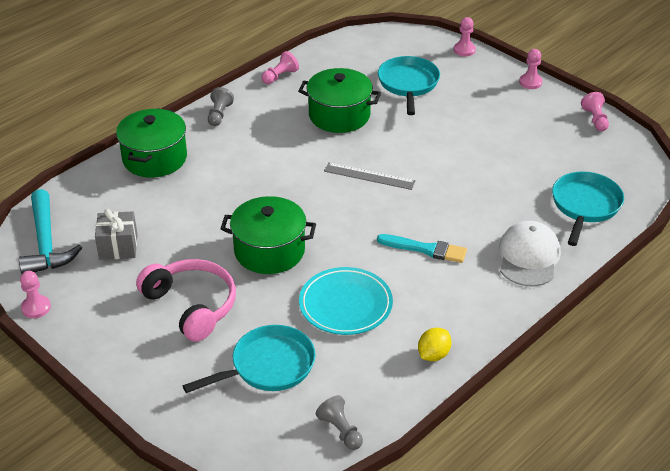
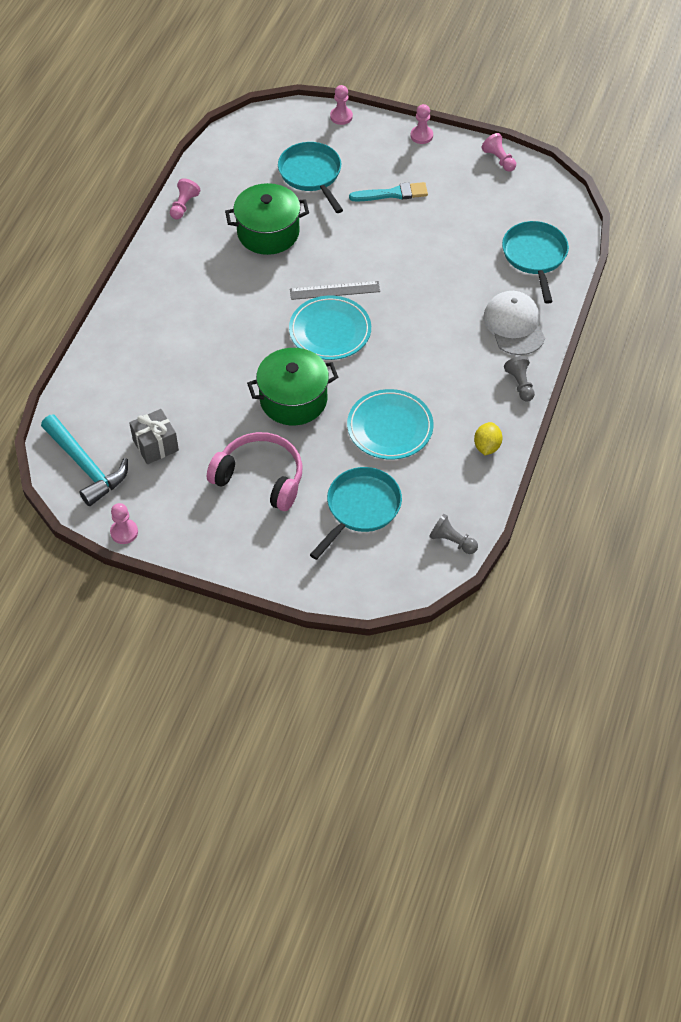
camera: 25 degrees left, 15 degrees up
(154, 158) = (124, 340): green pot -> none
(219, 115) = (153, 270): grey pawn -> grey pawn (520, 384)
(342, 206) = (330, 331): none -> turquoise plate
(425, 249) = (425, 348): turquoise brush -> turquoise brush (392, 194)

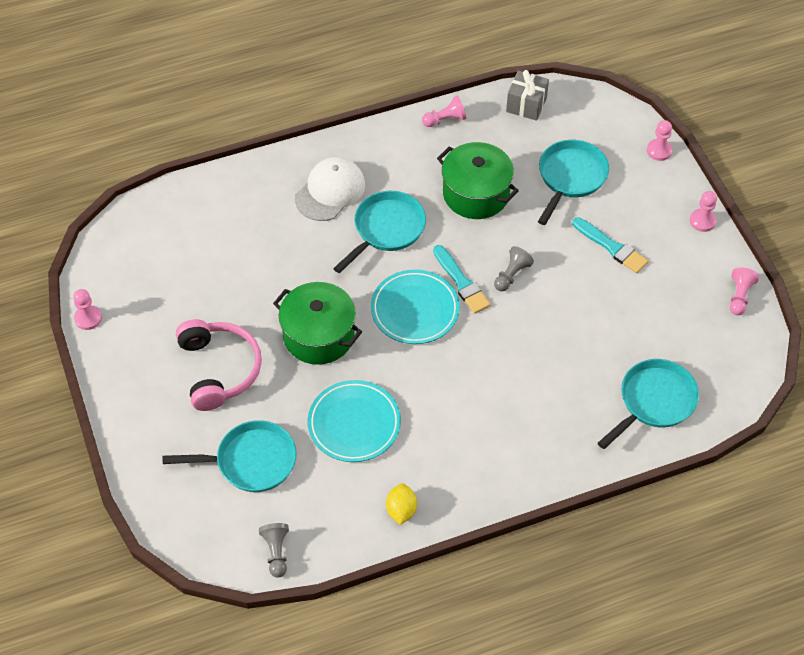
camera: 50 degrees right, 0 degrees up
(86, 466) = (128, 249): turquoise hammer -> none
(155, 445) = (188, 278): grey gift -> grey gift (526, 105)
(243, 301) = (386, 229): none -> turquoise pan
(335, 290) = (461, 282): grey ruler -> turquoise brush
(487, 446) = (401, 510): yellow lemon -> yellow lemon turned 60 degrees counterclockwise
(514, 325) = (557, 439): white cap -> white cap (330, 191)
(520, 384) = (495, 489): grey pawn -> grey pawn (511, 275)

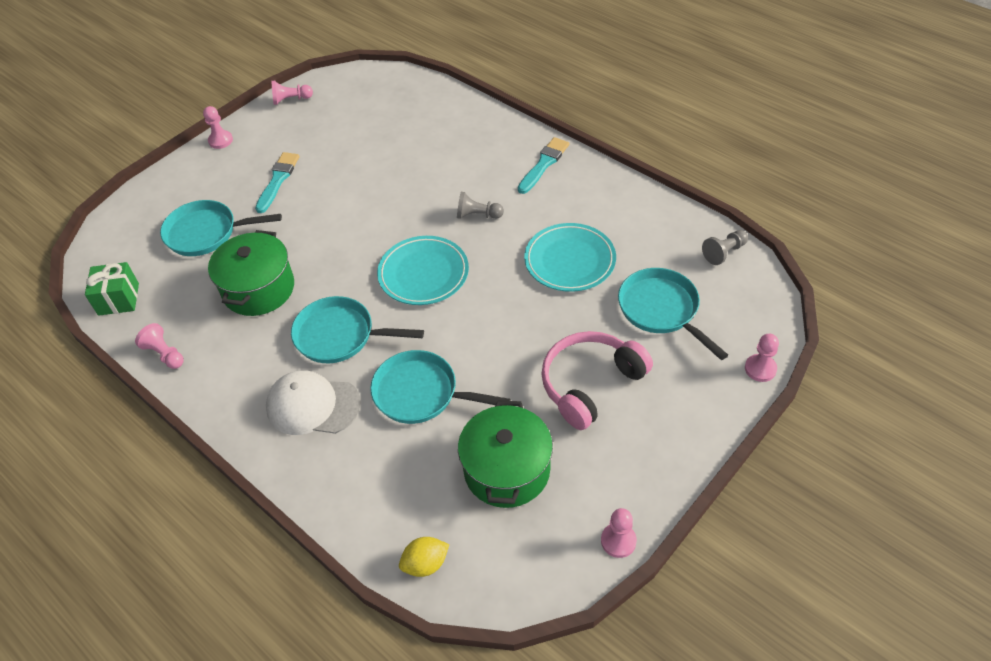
camera: 115 degrees left, 5 degrees down
(319, 335) = (498, 327): green pot -> green pot (507, 470)
(401, 510) = (622, 199): yellow lemon -> yellow lemon (425, 564)
(461, 282) = (373, 256): turquoise brush -> turquoise brush (544, 164)
(511, 275) = (344, 227): grey pawn -> grey pawn (477, 215)
(526, 105) = (118, 299): grey gift -> green gift
(654, 402) = (420, 109): turquoise pan -> turquoise pan (421, 393)
(659, 151) = (147, 190): pink pawn -> pink pawn (760, 369)

